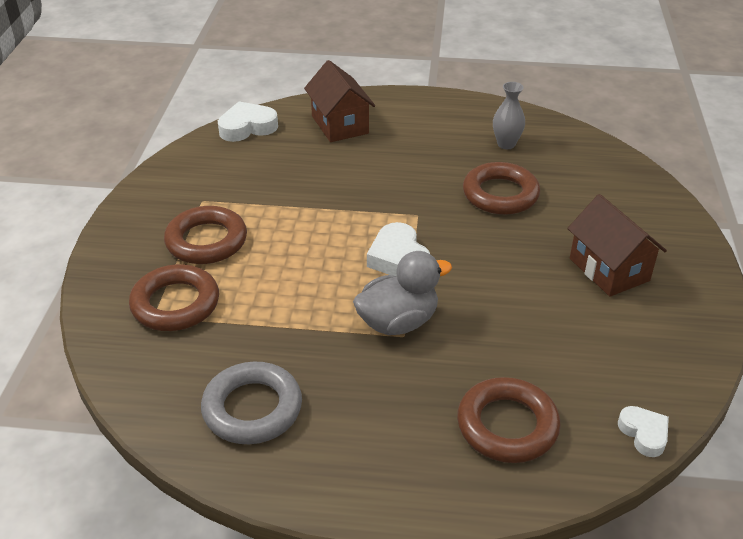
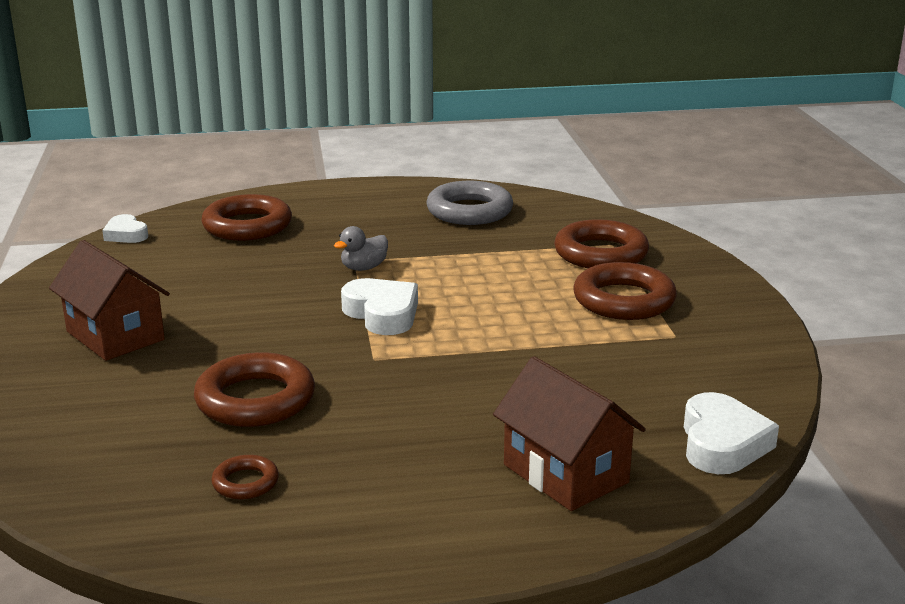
camera: 165 degrees right, 15 degrees down
(247, 127) = (722, 443): white heart -> white heart turned 45 degrees counterclockwise
(398, 322) = (363, 268): grey duck -> grey duck, size x0.56
(506, 144) = (245, 482): grey vase -> brown ring

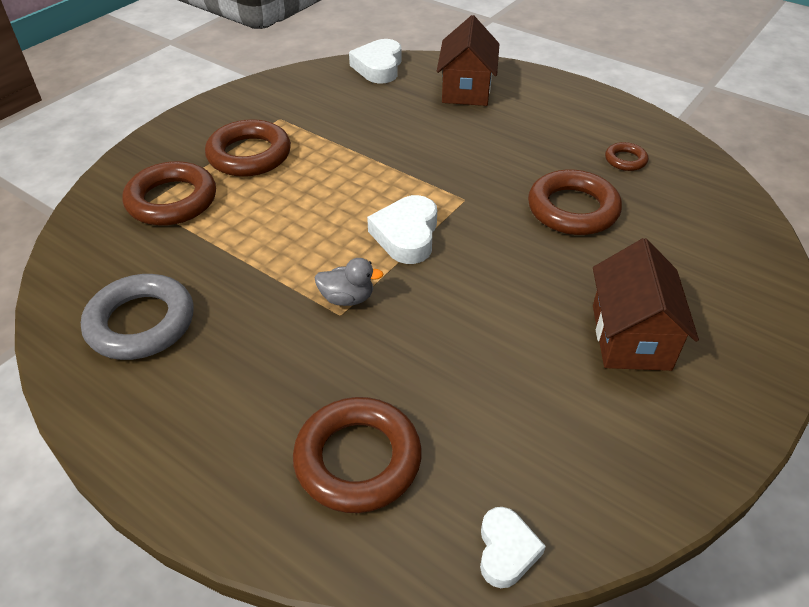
camera: 135 degrees left, 20 degrees up
(722, 443) = (378, 67): white heart -> white heart turned 45 degrees counterclockwise

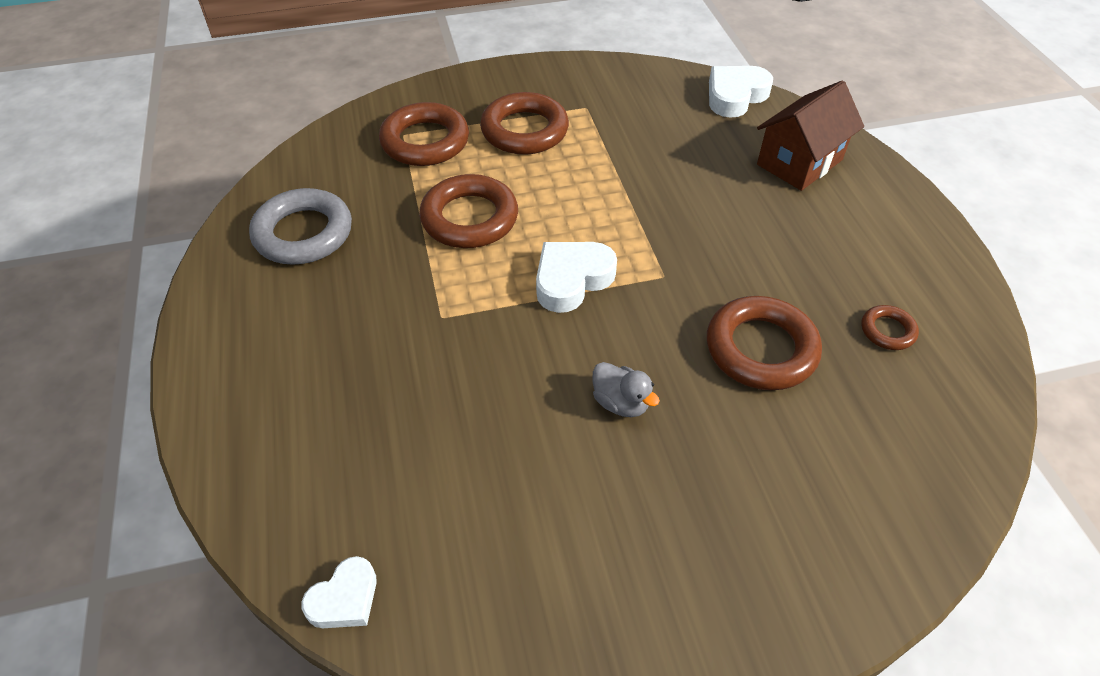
camera: 40 degrees right, 5 degrees up
(347, 298) = (461, 307): grey duck -> grey duck (621, 403)
(358, 459) = (326, 444): brown ring -> brown ring (469, 218)
(631, 337) = (663, 510): brown house -> none

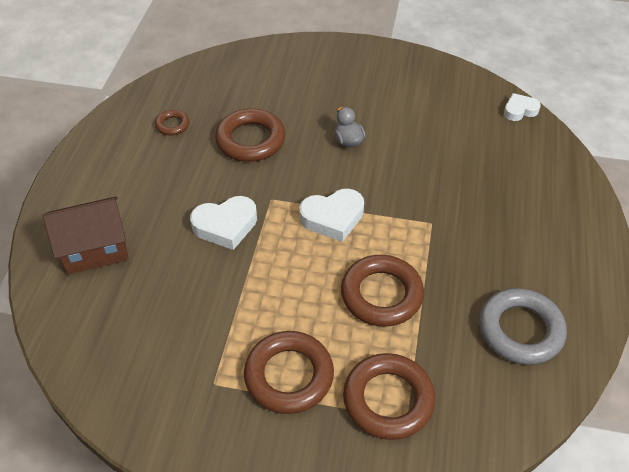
camera: 155 degrees left, 0 degrees up
(735, 96) = (70, 340): white heart -> white heart (225, 226)

